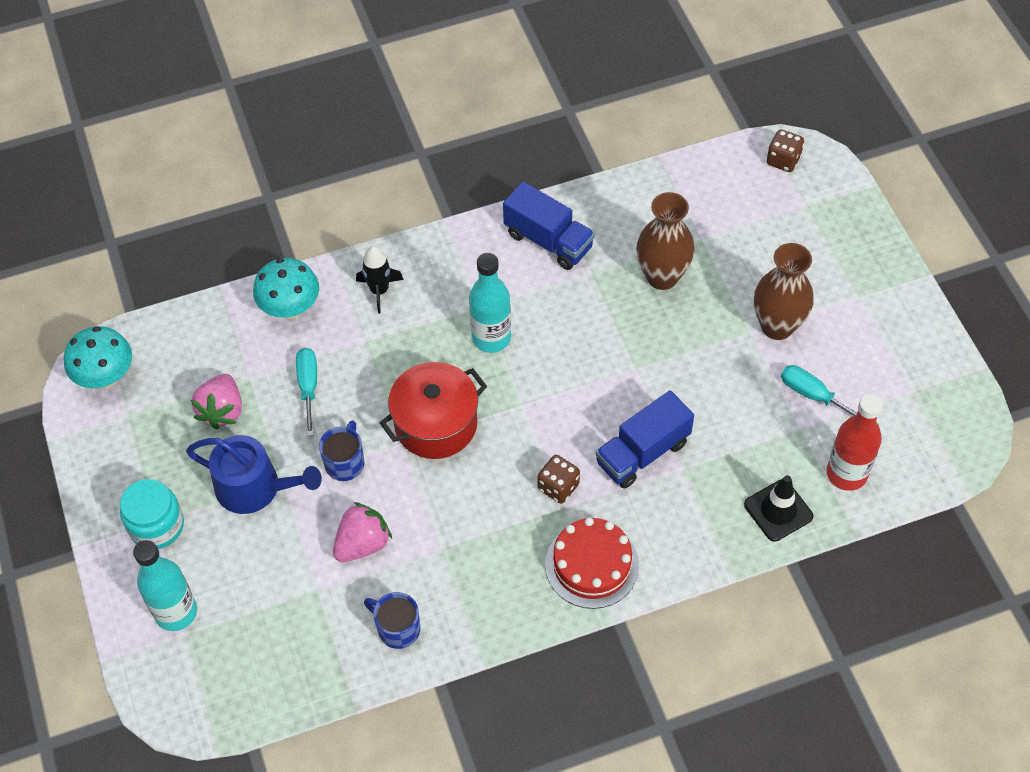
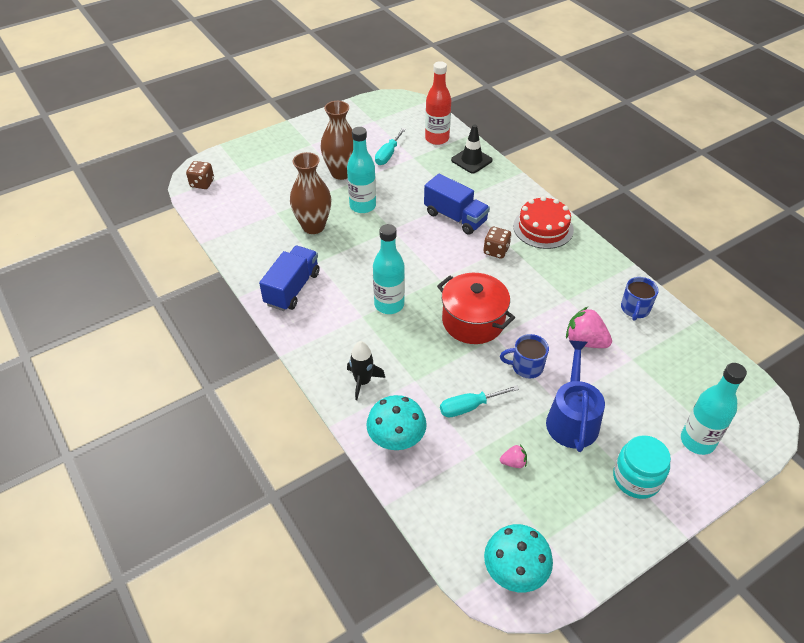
camera: 105 degrees left, 10 degrees down
(222, 411) = (513, 462): pink strawberry -> pink strawberry, size x0.53
(693, 341) = (362, 206): none -> turquoise bottle

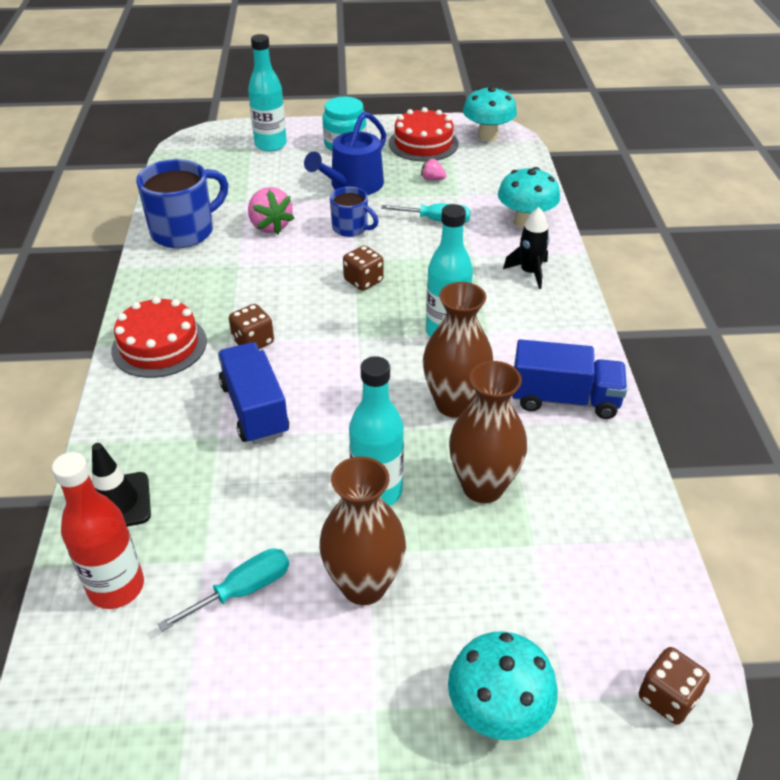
camera: 150 degrees left, 5 degrees down
(266, 158) = (497, 712): none -> turquoise mushroom
(292, 288) = (564, 399): blue truck -> blue truck turned 135 degrees counterclockwise
(353, 261) = (454, 404): none -> brown vase
(473, 321) = (363, 281): red pot -> brown dice
(567, 520) = (423, 143): none -> red cake
(635, 309) = (184, 231): blue mug -> blue mug, size x1.75

